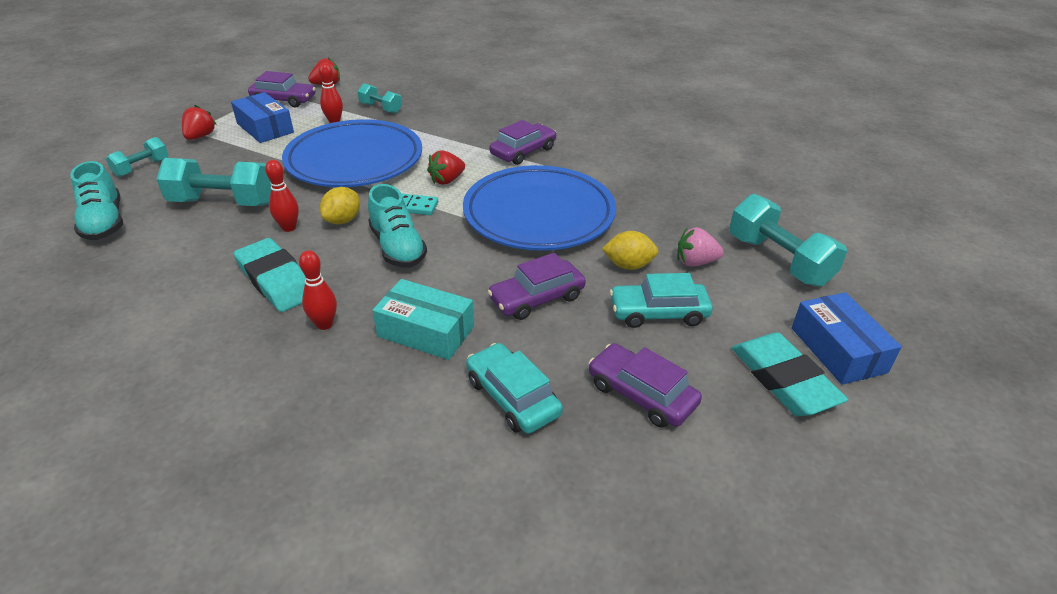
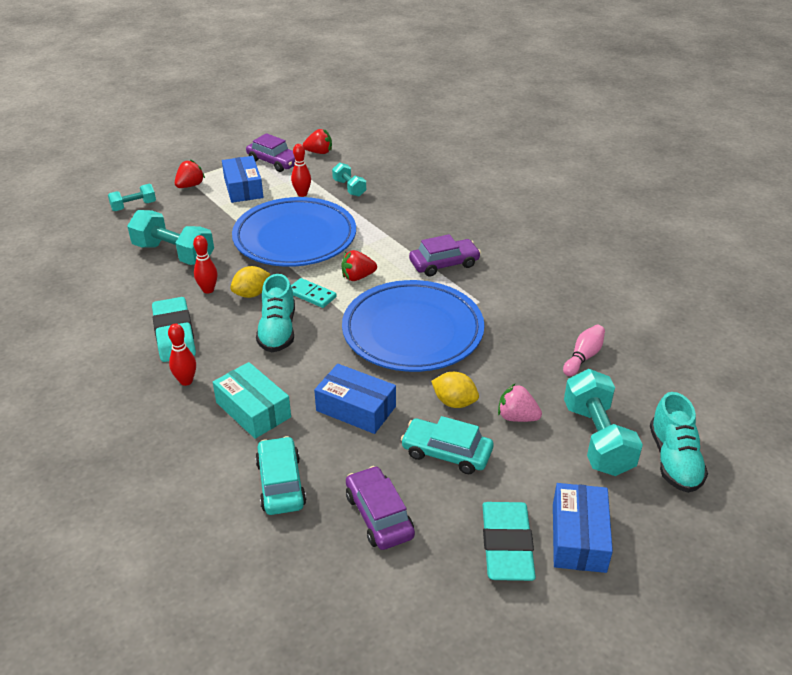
camera: 25 degrees right, 0 degrees up
(104, 222) = (85, 250): turquoise shoe -> turquoise shoe (674, 460)
(536, 298) = (356, 408): purple car -> blue box
(709, 197) = (583, 357): none -> pink bowling pin

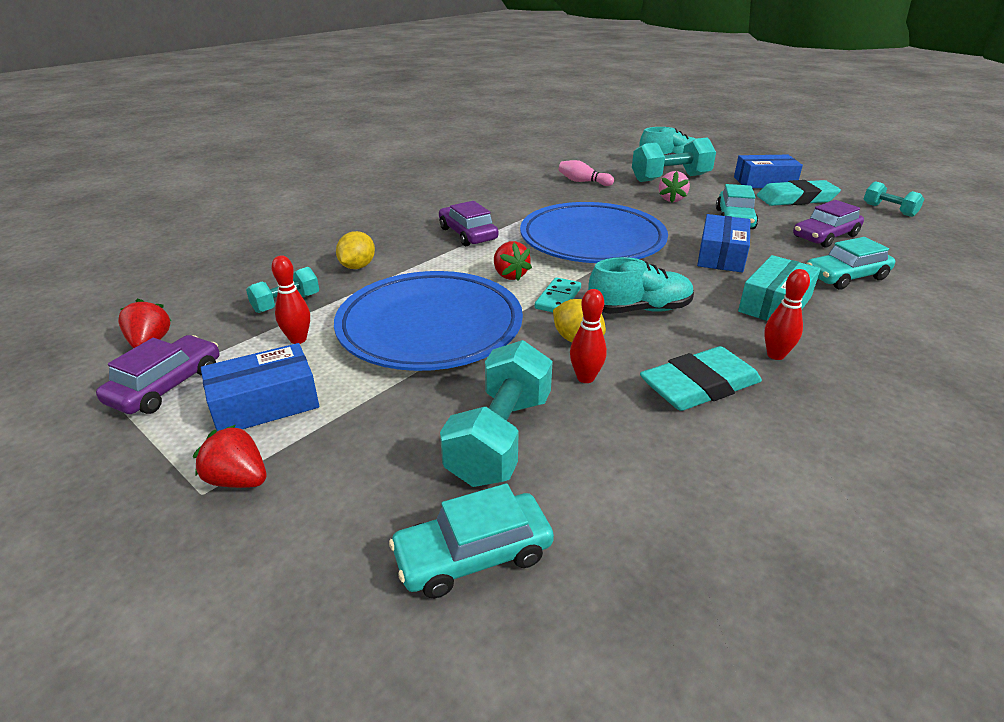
camera: 100 degrees left, 5 degrees down
(107, 240) = (473, 555): none -> turquoise car
(134, 206) = (322, 554): turquoise dumbbell -> turquoise dumbbell (889, 210)
(454, 402) = (675, 219): yellow lemon -> yellow lemon (357, 266)

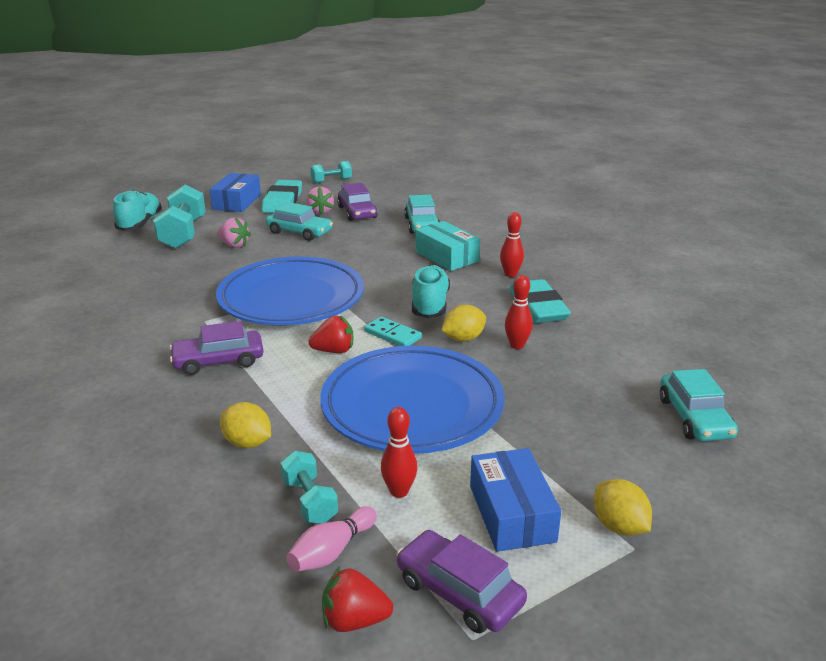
camera: 75 degrees left, 5 degrees down
(238, 480) = (619, 526): red strawberry -> yellow lemon
(500, 438) = (582, 392): turquoise dumbbell -> none
(583, 182) = (142, 275): pink bowling pin -> pink bowling pin (331, 551)
(721, 255) = (361, 254): blue box -> none
(798, 219) = (320, 211): none -> pink strawberry

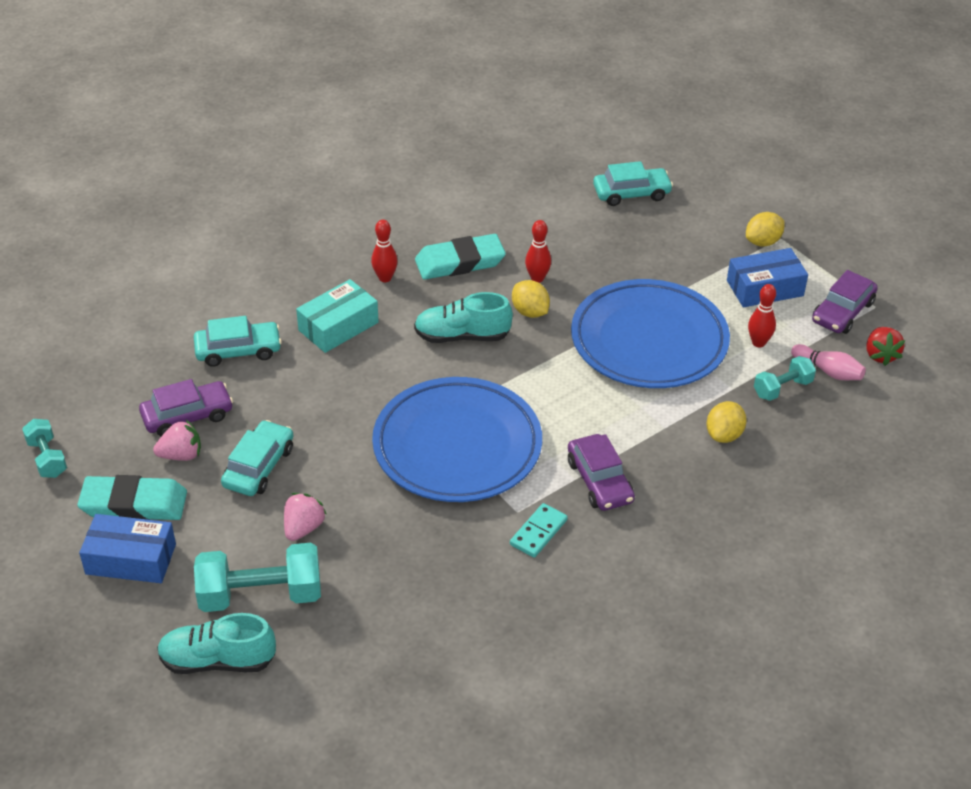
camera: 95 degrees left, 15 degrees up
(334, 351) = (566, 399): red strawberry -> none
(392, 335) = (529, 360): turquoise domino -> turquoise domino (538, 532)

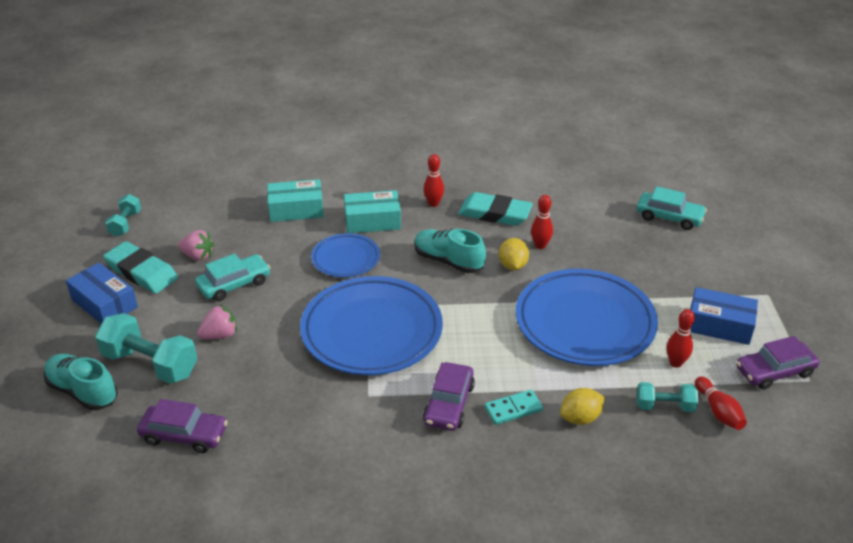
camera: 35 degrees right, 5 degrees down
(187, 416) = (226, 235): purple car -> purple car (184, 435)
(238, 350) = (296, 209): turquoise car -> turquoise box
(353, 382) = (346, 259): none -> blue plate
(538, 532) = (368, 417): turquoise domino -> turquoise domino (513, 409)
(763, 242) = (749, 291): yellow lemon -> none
(828, 371) = (718, 411): pink bowling pin -> red bowling pin
(880, 355) = (780, 420): red strawberry -> none

